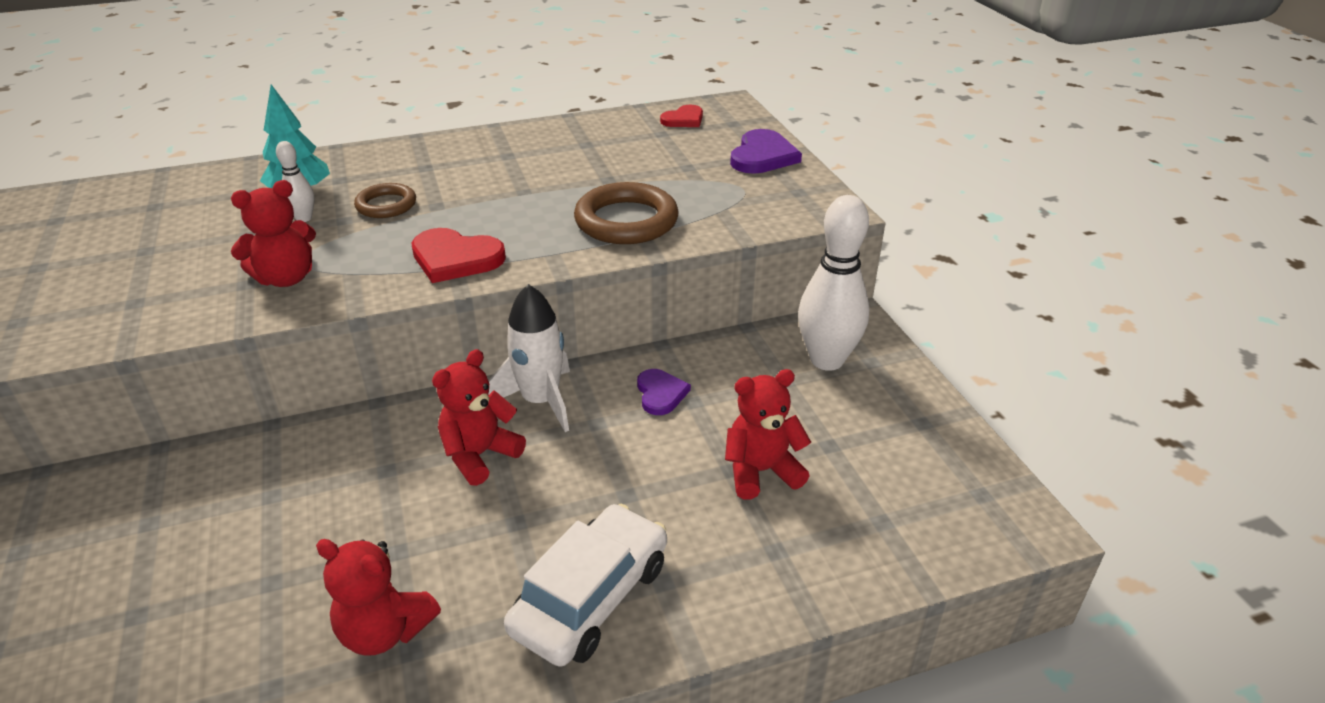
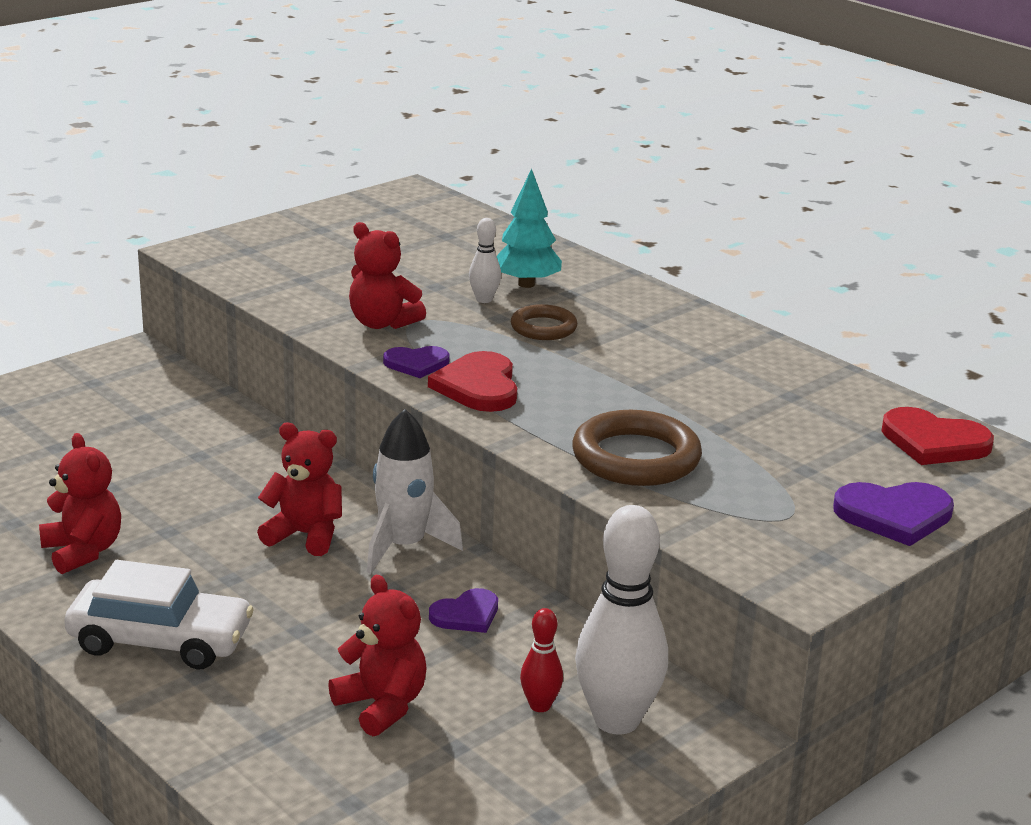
camera: 65 degrees right, 10 degrees down
(384, 278) = (416, 364): none -> purple heart
(385, 631) = (83, 551): red teddy bear -> red teddy bear turned 150 degrees clockwise
(683, 119) = (934, 442): red heart -> red heart, size x1.56
(795, 389) = (540, 705): none -> red bowling pin

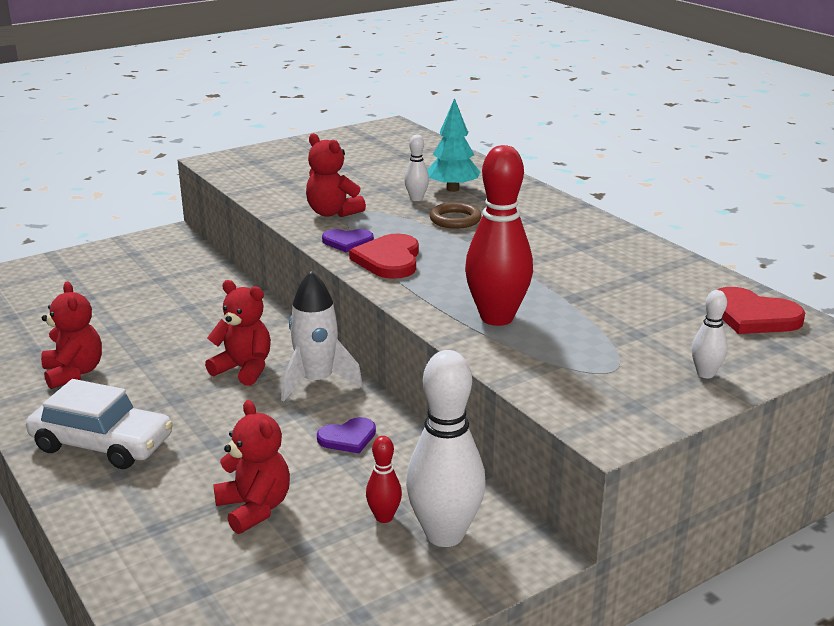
camera: 10 degrees right, 0 degrees up
(636, 457) = (497, 318): brown ring -> red bowling pin
(894, 515) = (705, 374): purple heart -> white bowling pin

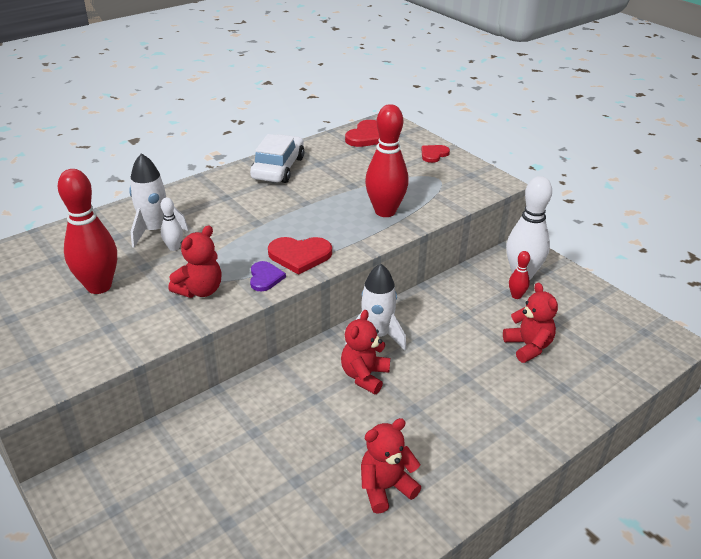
camera: 95 degrees left, 10 degrees up
(102, 444) = (485, 438): white car -> white car (278, 168)
(254, 508) = (528, 346): red teddy bear -> red teddy bear turned 105 degrees clockwise
(348, 438) = (443, 315): purple heart -> none
(352, 173) = (99, 286): none -> red bowling pin
(452, 189) = (155, 230): turquoise tree -> white rocket
(455, 219) = (222, 228): brown ring -> none
(705, 374) = (433, 154): white bowling pin -> red heart

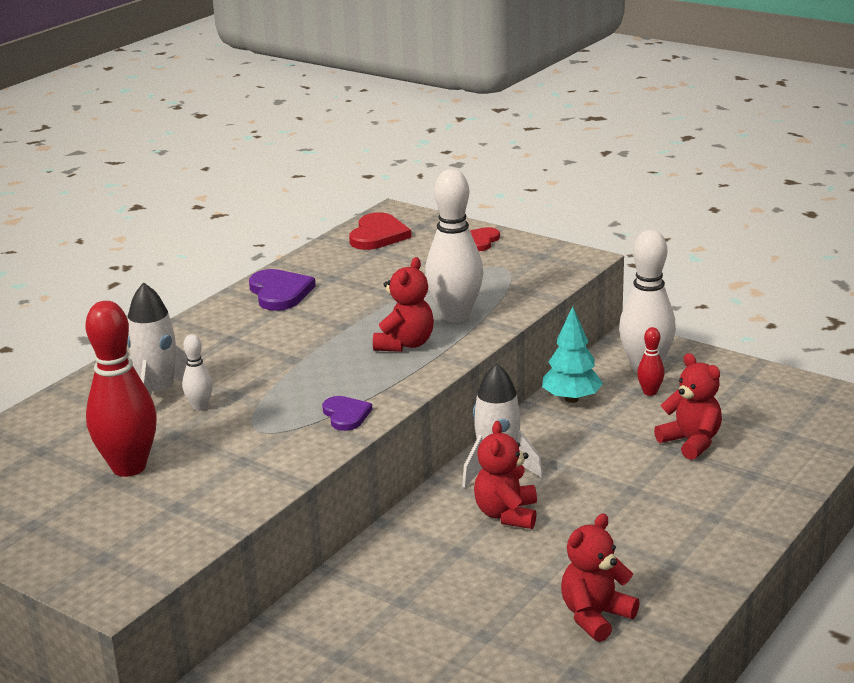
camera: 15 degrees left, 10 degrees down
(200, 290) = (269, 445): red teddy bear -> red teddy bear (405, 344)
(278, 168) = (280, 292): white car -> purple heart
(299, 256) = (375, 383): red heart -> none
(385, 211) = (455, 316): red bowling pin -> white bowling pin
(456, 288) = (571, 399): none -> turquoise tree

